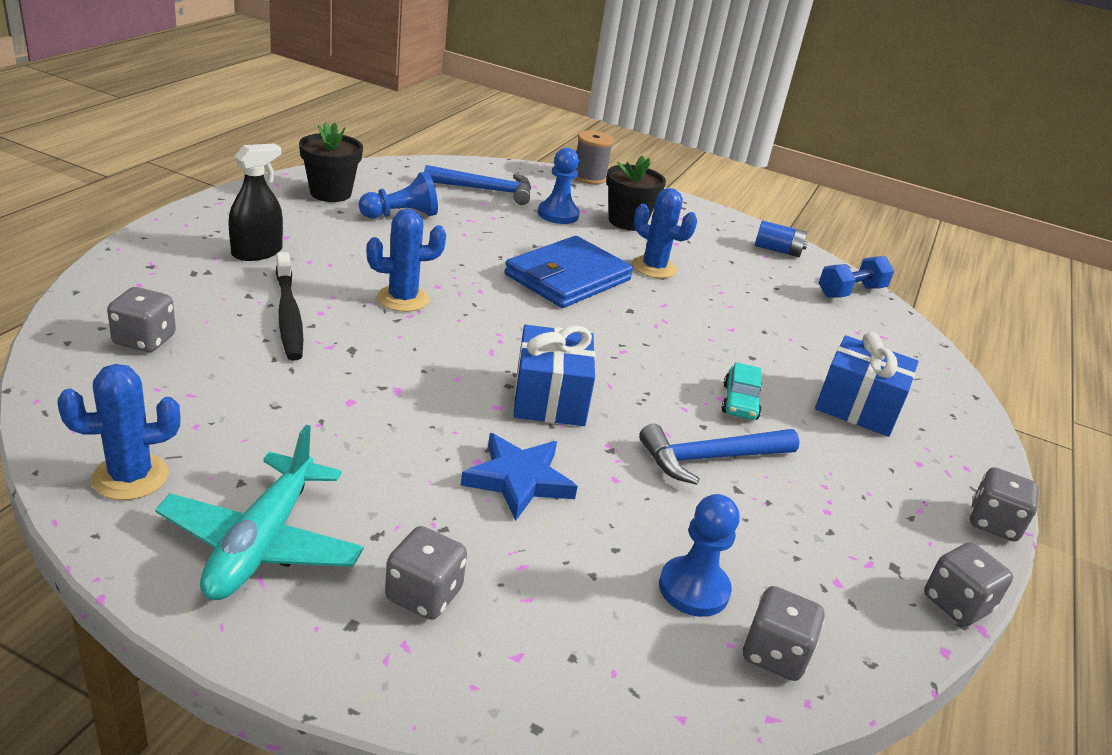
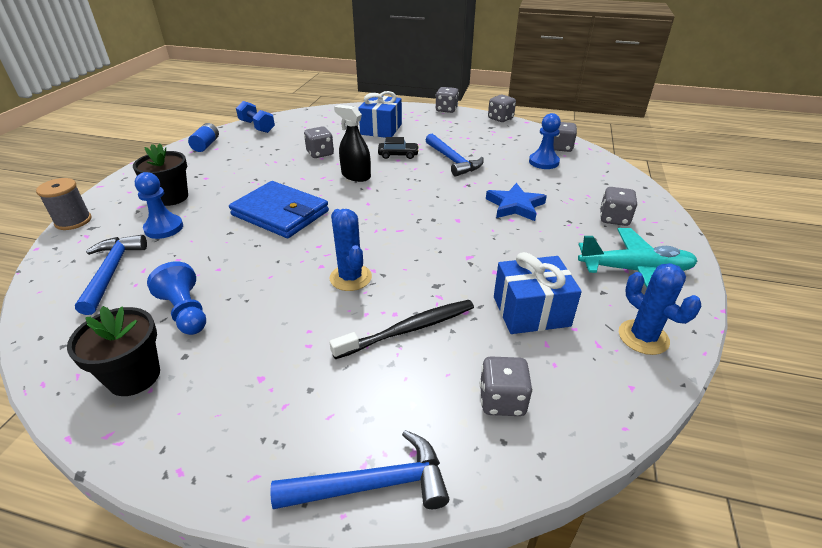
camera: 95 degrees left, 5 degrees up
(129, 262) = (373, 484): none -> blue hammer
(257, 252) = (305, 387): black spray bottle -> black spray bottle (356, 176)
(550, 398) = (436, 205): blue gift -> blue gift (531, 311)
(654, 268) = (250, 183): blue cactus -> none
(740, 402) = (398, 155): turquoise car -> black car
(747, 330) = (320, 153): none -> grey dice

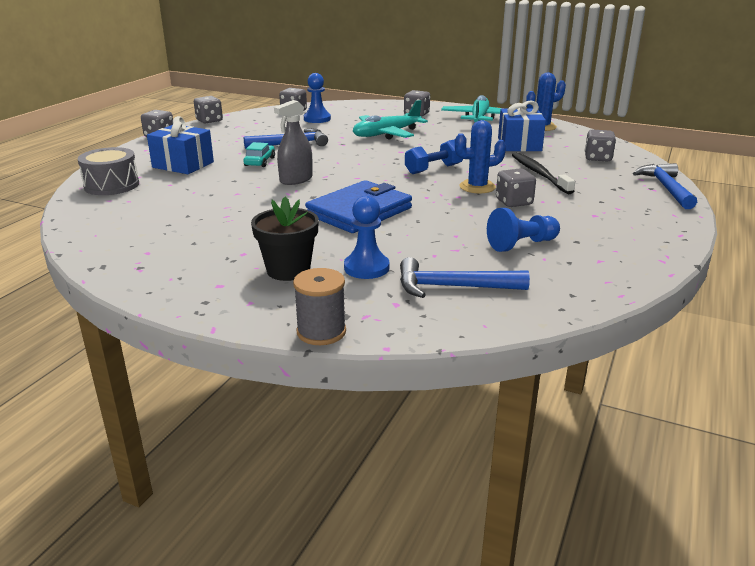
camera: 80 degrees left, 10 degrees down
(134, 376) = (603, 257): black flower pot -> none
(206, 145) = (127, 260): blue battery -> none
(257, 126) = (92, 228): blue dumbbell -> blue dumbbell (433, 169)
(320, 153) = (224, 193): grey dice -> grey dice (514, 202)
(333, 116) = (111, 185): none -> grey drum
(356, 176) = (296, 180): black spray bottle -> grey spray bottle
(398, 155) = (259, 161): black car -> turquoise car
(515, 206) = (386, 134): blue star -> turquoise plane

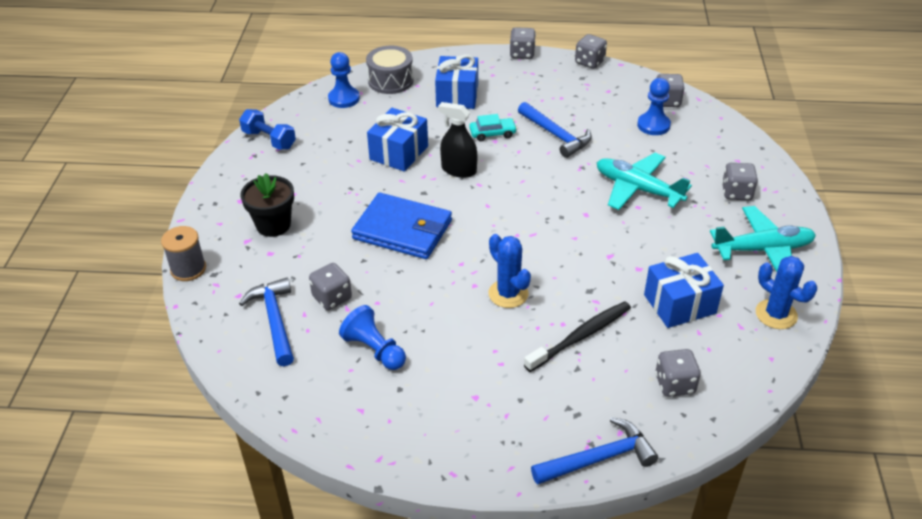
camera: 70 degrees right, 15 degrees up
(238, 197) = (399, 153): none -> blue gift
(296, 180) = (459, 170): grey spray bottle -> black spray bottle
(366, 268) = (292, 264): blue pawn -> blue pawn (344, 99)
(433, 169) = (543, 251): blue dumbbell -> blue dumbbell (269, 140)
(514, 202) = (479, 328): grey dice -> grey dice (332, 298)

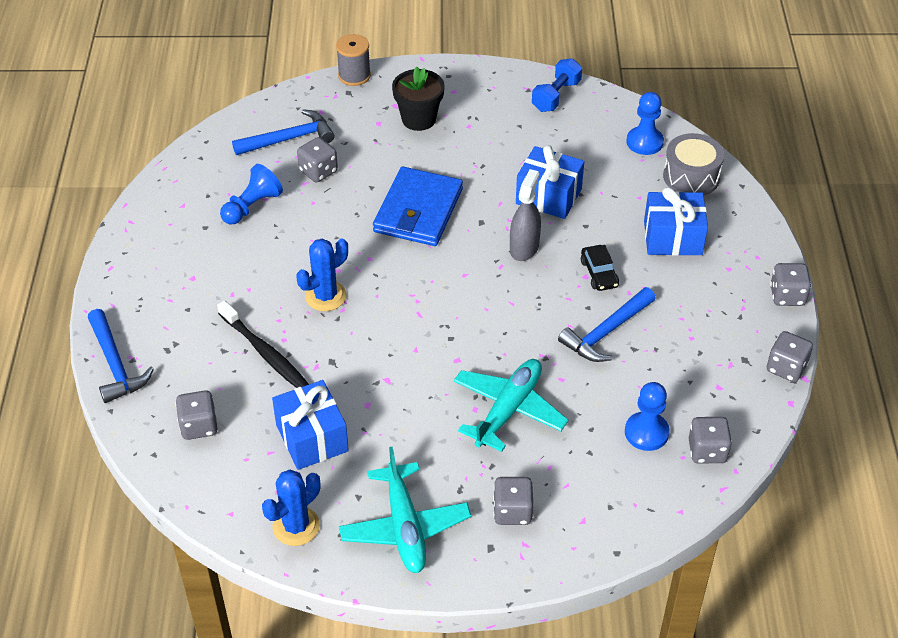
camera: 85 degrees right, 5 degrees up
(459, 170) = (524, 247): black spray bottle -> grey spray bottle
(492, 133) = (599, 273): turquoise car -> black car

